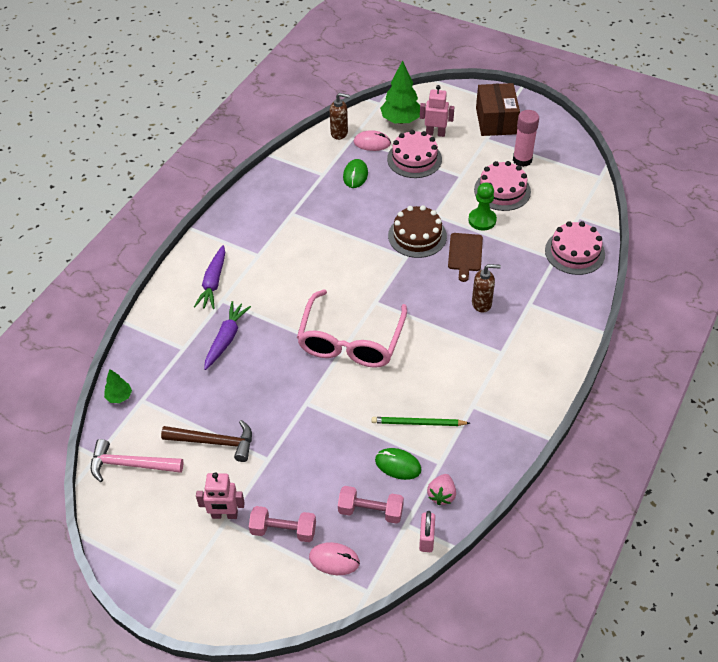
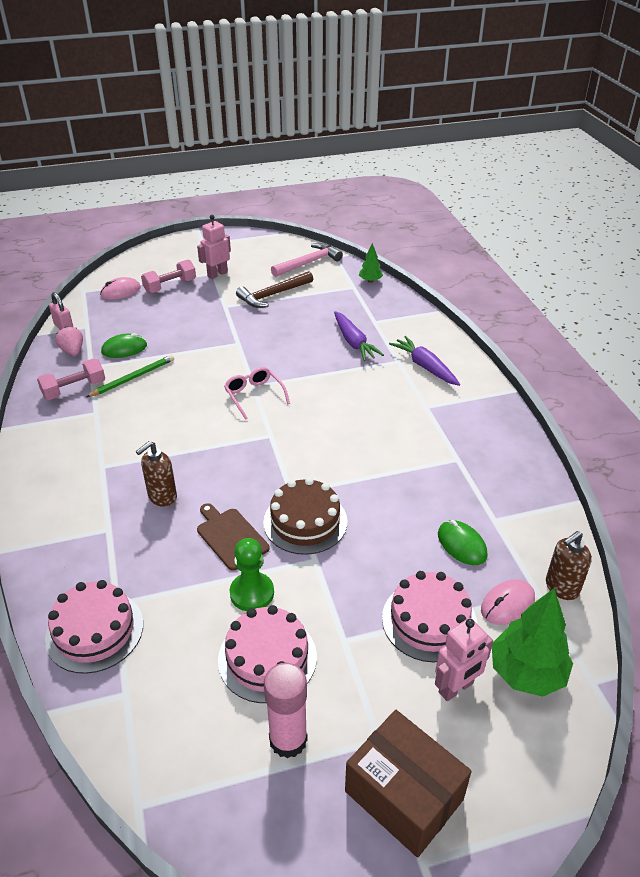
camera: 135 degrees right, 10 degrees down
(351, 341) = (254, 396): pink glasses -> pink glasses, size x0.49
(370, 511) = (119, 320): pink dumbbell -> pink dumbbell (74, 389)

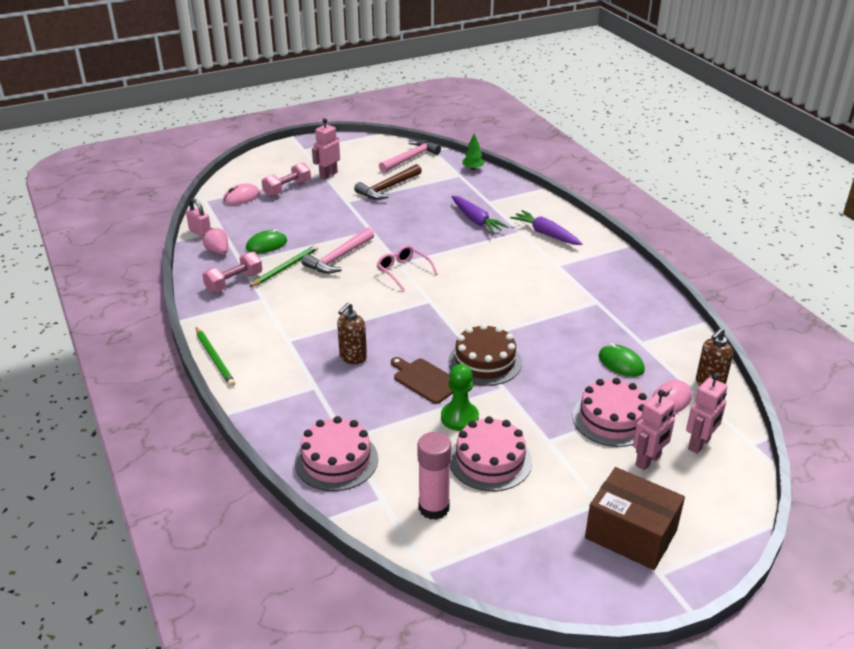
camera: 10 degrees left, 5 degrees down
(17, 479) = (214, 358): none -> green pencil
(192, 372) = (339, 258): none -> pink hammer
(288, 739) = (528, 512): pink glue stick -> pink glue stick (434, 508)
(526, 673) = (699, 444): green tree -> pink robot

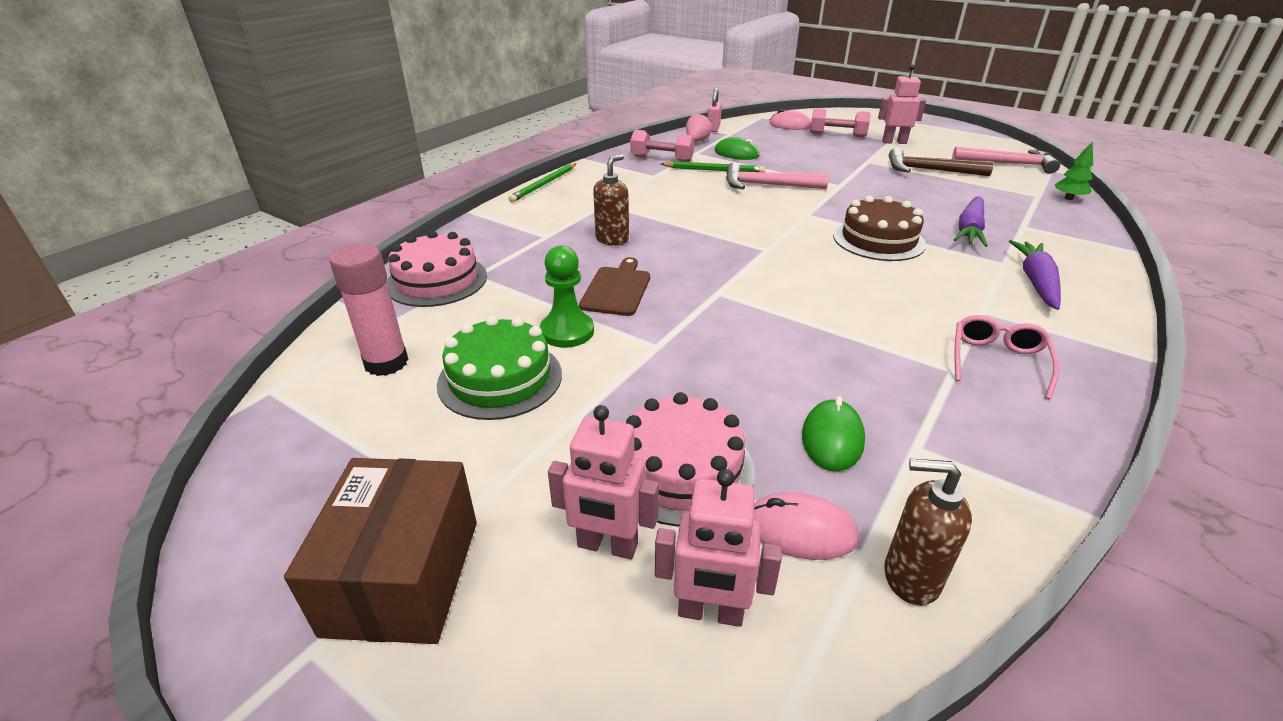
camera: 60 degrees right, 0 degrees up
(353, 357) = (612, 239): brown soap dispenser -> brown soap dispenser turned 120 degrees clockwise
(403, 271) = (796, 220): pink glasses -> pink glasses (997, 361)
(485, 361) = (695, 317): brown cake -> brown cake (878, 240)
(490, 460) = (500, 378): pink cake -> green cake

